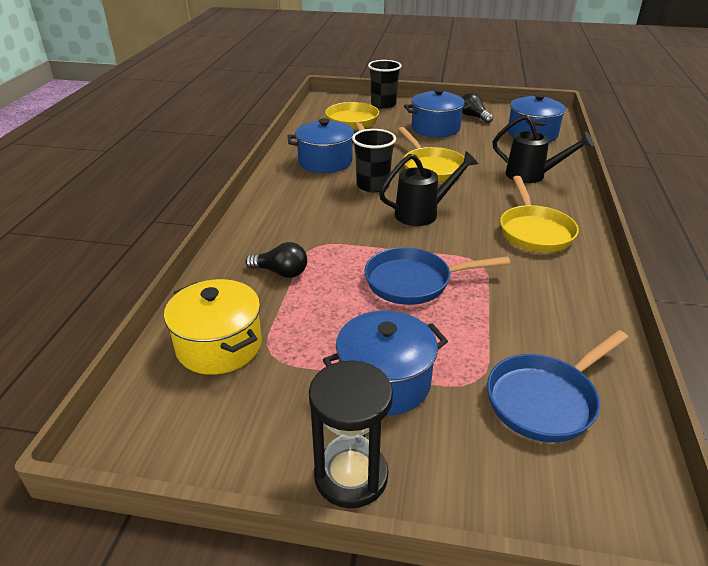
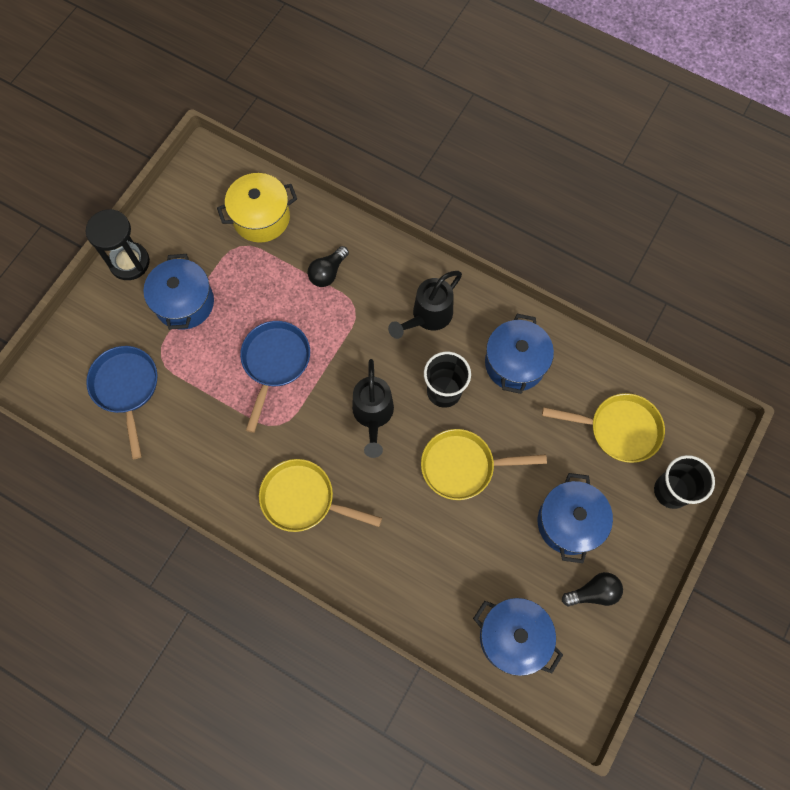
camera: 110 degrees right, 35 degrees up
(531, 175) = (407, 565): black watering can -> black watering can (427, 317)

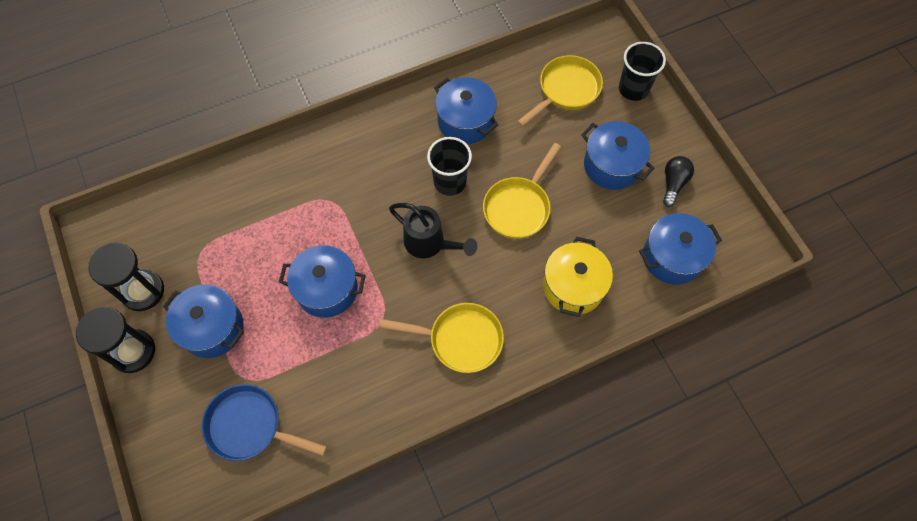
camera: 55 degrees left, 5 degrees down
(180, 231) = (143, 291): none -> black hourglass
(261, 218) = (190, 220): yellow pot -> yellow pot (573, 286)
(275, 363) = (327, 289): blue pan -> blue pot
(303, 499) = (460, 339): yellow pan -> yellow pan turned 135 degrees counterclockwise
(328, 272) = (283, 201): black light bulb -> none
(427, 317) = (381, 154): black watering can -> none

